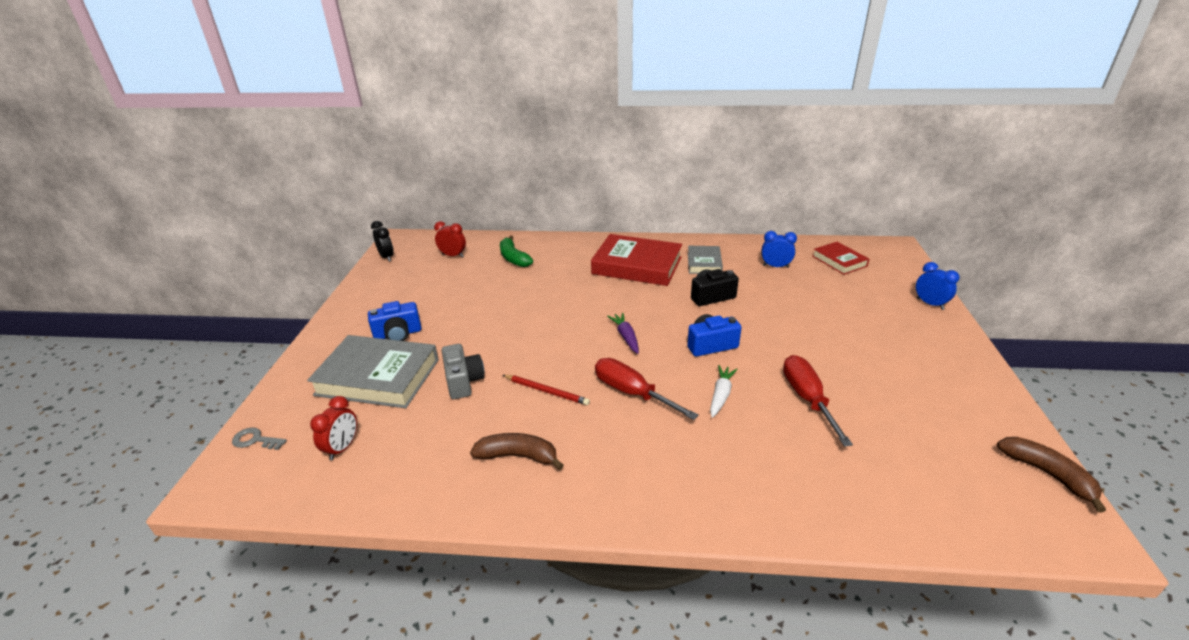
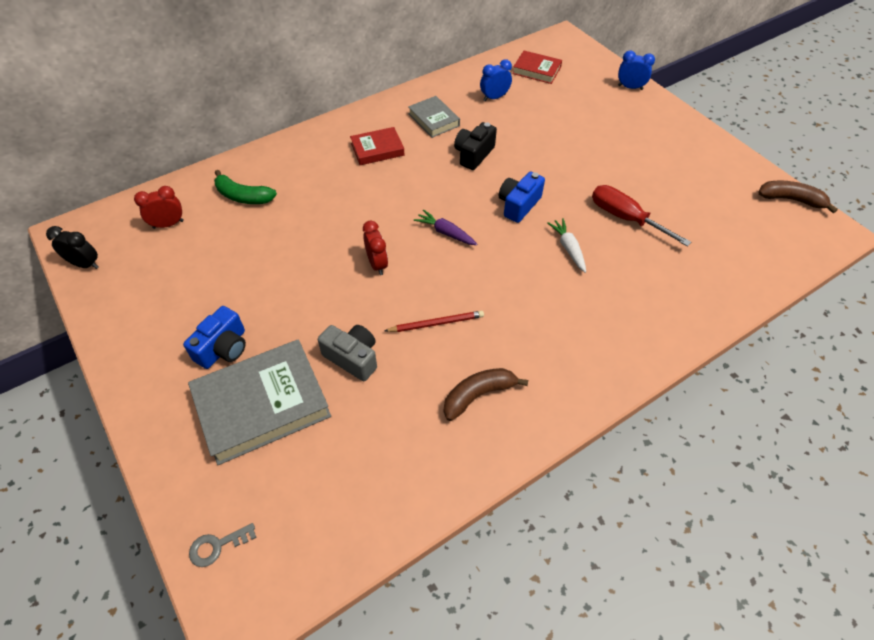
camera: 40 degrees left, 20 degrees up
(342, 448) = (318, 491): red clock -> red clock (377, 264)
(632, 393) = (504, 284): red screwdriver -> none
(637, 265) = (377, 149): red book -> red book, size x0.55

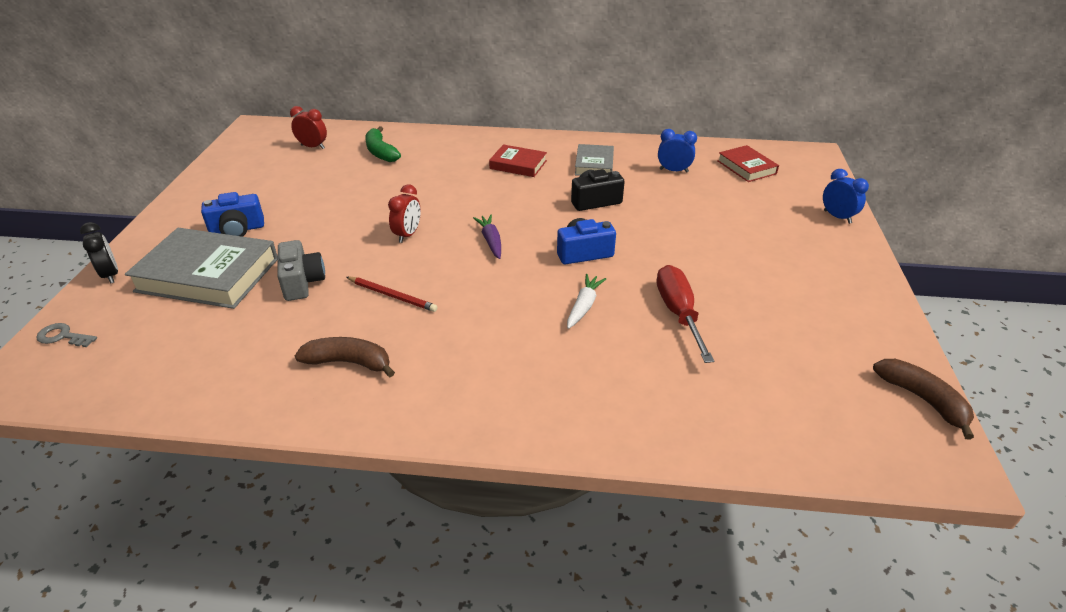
camera: 40 degrees right, 15 degrees down
(85, 264) = (238, 146): black clock -> black clock (110, 275)

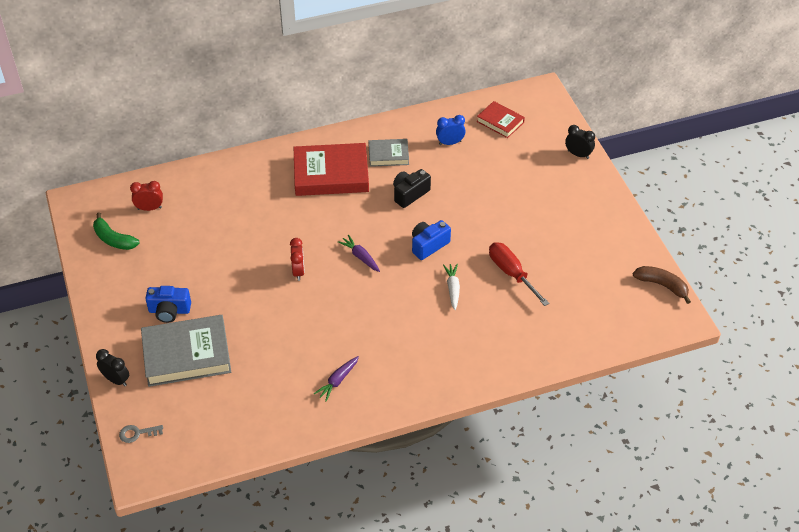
camera: 25 degrees left, 10 degrees up
(237, 230) = (169, 311): blue camera -> blue camera turned 45 degrees clockwise
(302, 282) = (258, 336): grey camera -> none
(349, 362) = (338, 381): brown banana -> purple carrot
(381, 152) = (212, 196): green banana -> green banana (113, 239)
(392, 296) = (327, 325): red pencil -> none
(518, 165) = (331, 174): red book -> red book, size x1.83
(594, 164) = (388, 155): grey book -> grey book turned 75 degrees counterclockwise
(837, 217) = (578, 154): blue clock -> black clock

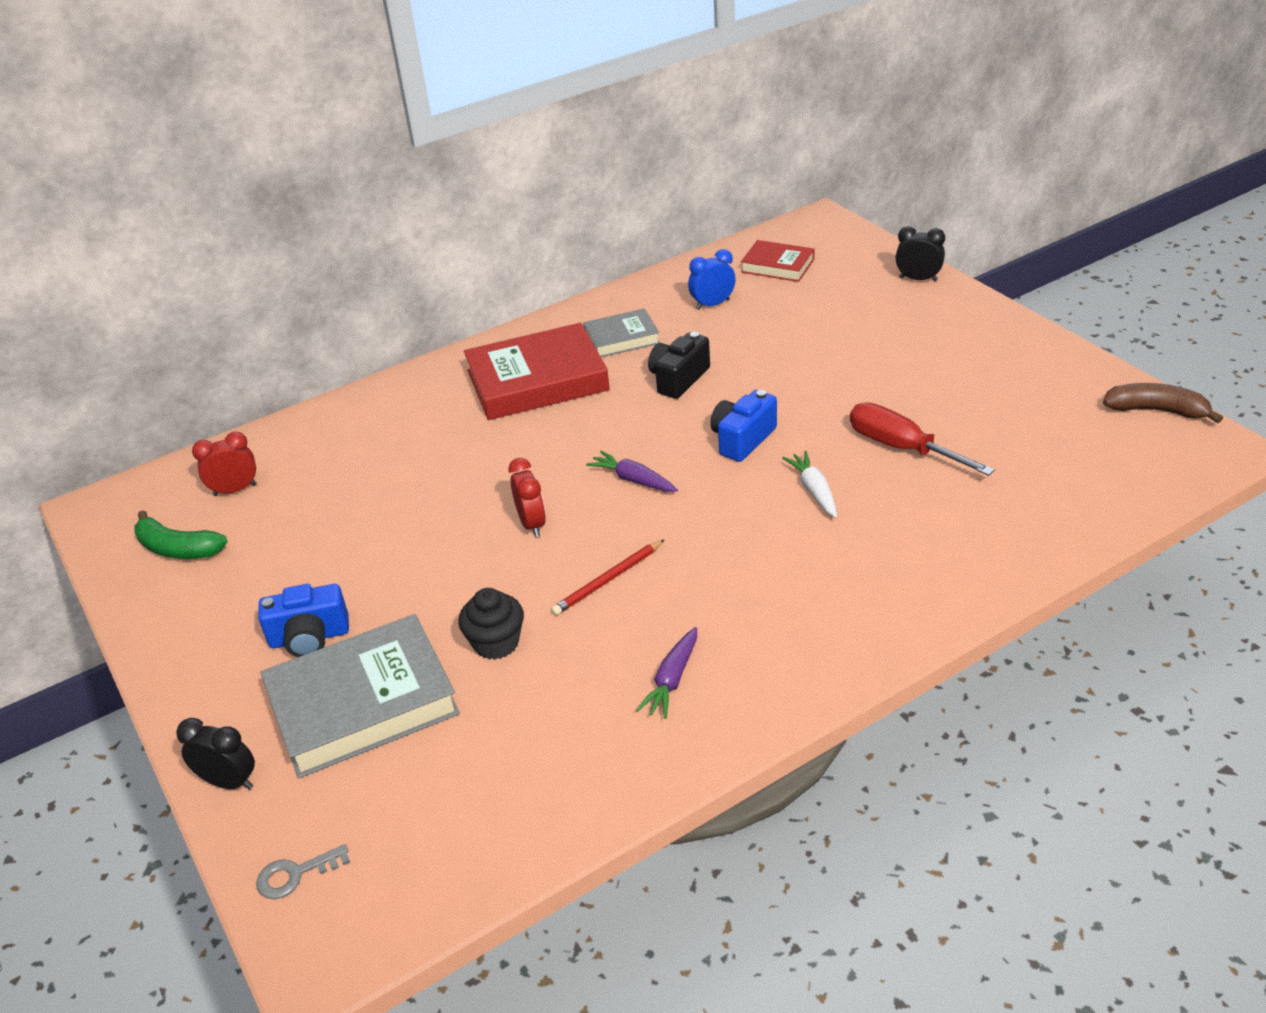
camera: 10 degrees left, 10 degrees down
(259, 338) = (496, 643): none -> black cupcake
(326, 316) = (608, 580): none -> red pencil

